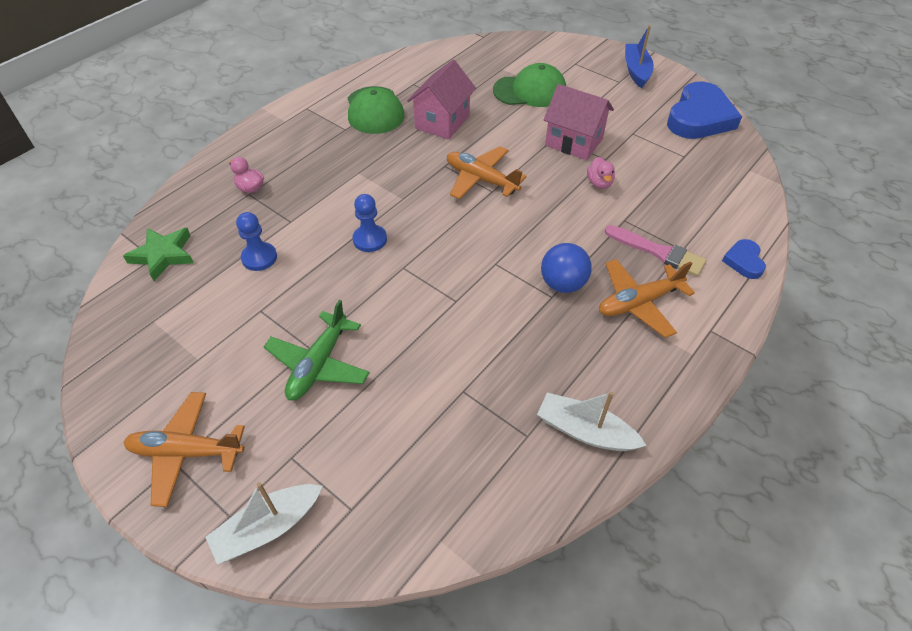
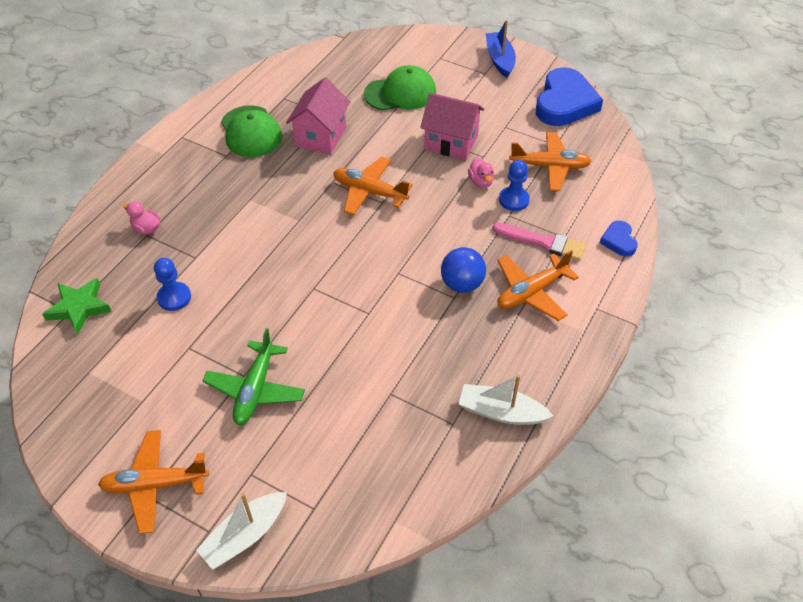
camera: 10 degrees left, 0 degrees up
(370, 239) = (276, 265): blue pawn -> blue pawn (514, 200)
(675, 177) = (550, 167): none -> orange plane

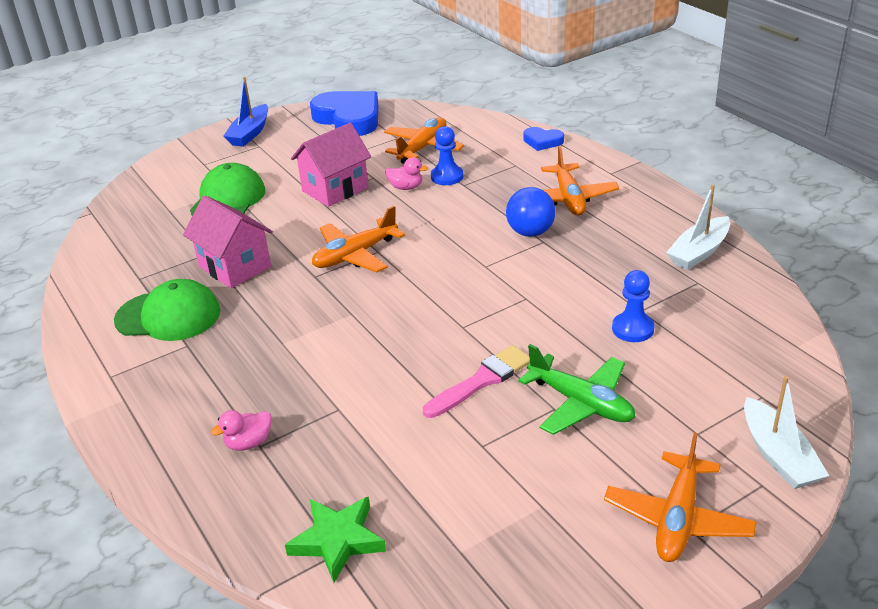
camera: 60 degrees left, 15 degrees down
(174, 297) = (391, 441): blue pawn -> blue pawn (632, 329)
(499, 60) = (250, 133): blue boat -> blue boat turned 90 degrees counterclockwise
(543, 242) = (513, 176): pink brush -> pink brush (481, 381)

